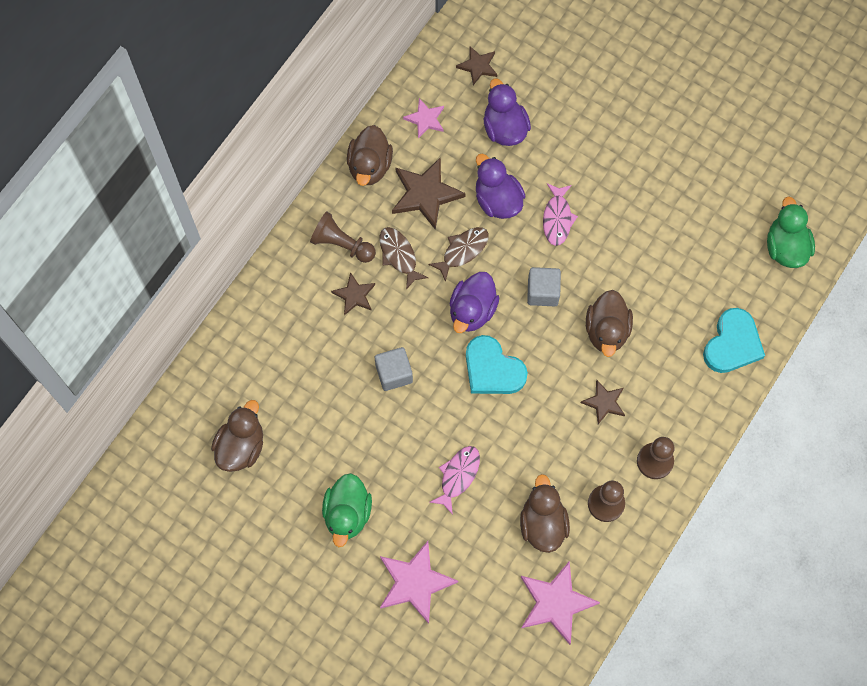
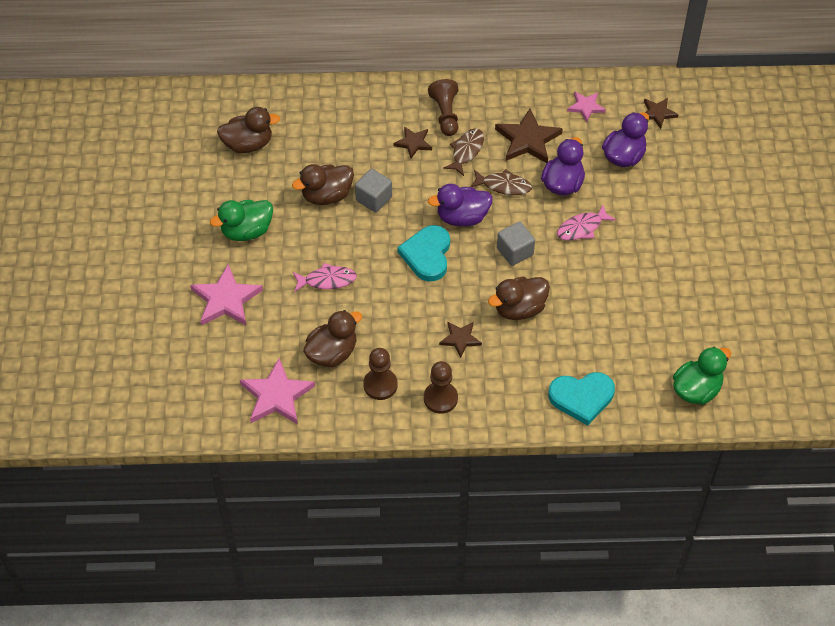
camera: 55 degrees right, 15 degrees down
(370, 166) = (519, 96): brown duck -> brown duck (327, 195)

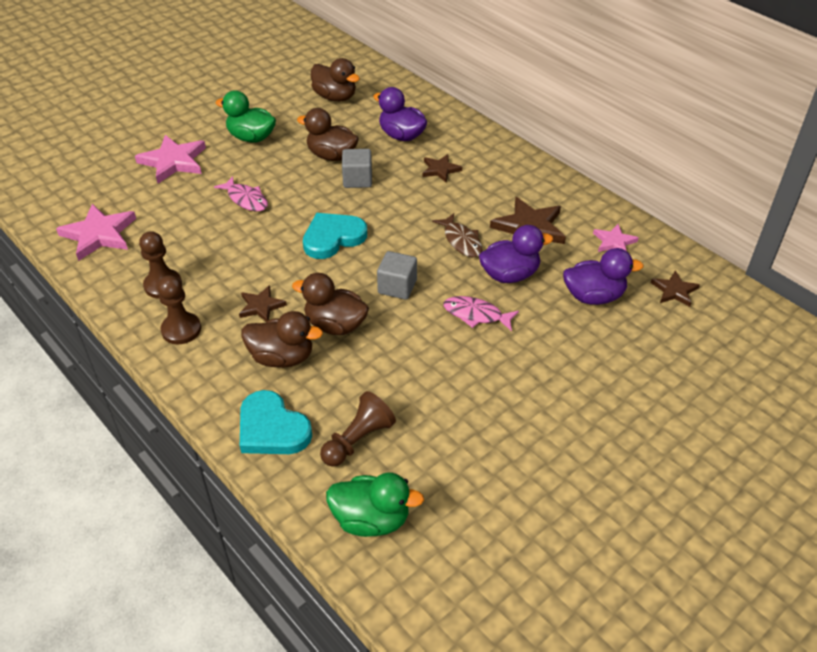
camera: 50 degrees right, 10 degrees down
(332, 353) = (172, 241): brown duck -> brown duck (282, 357)
(445, 114) = (492, 170): brown pawn -> brown pawn (358, 440)
(462, 217) = (397, 236): purple duck -> purple duck (401, 136)
(466, 151) = (470, 201): brown fish -> none

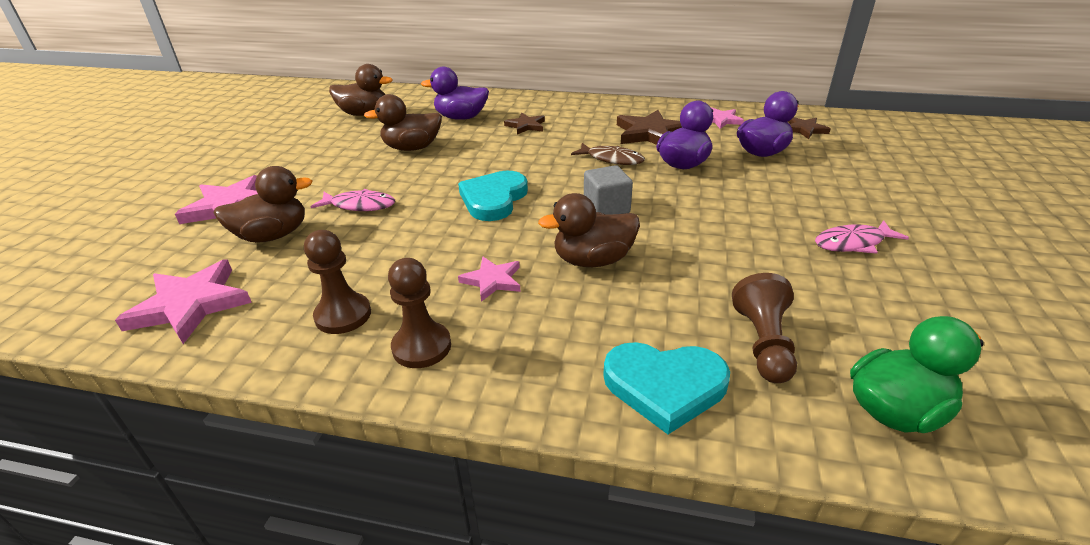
camera: 35 degrees left, 10 degrees down
(251, 137) = (308, 162): green duck -> none
(261, 306) = (492, 280): brown star -> pink star
(282, 357) = (578, 313): brown duck -> brown duck (273, 235)
(357, 180) = (460, 154): grey cube -> none
(476, 315) = (701, 198): pink fish -> pink fish (853, 243)

